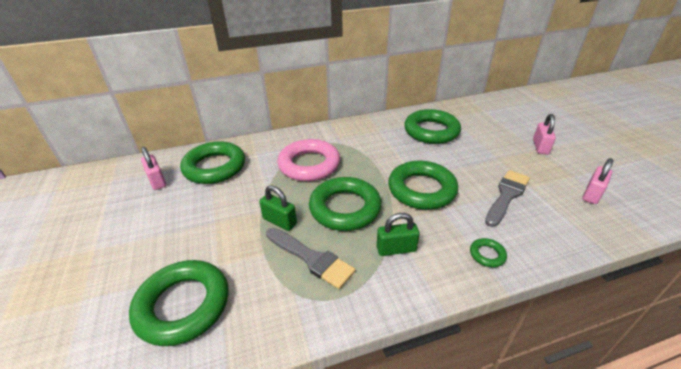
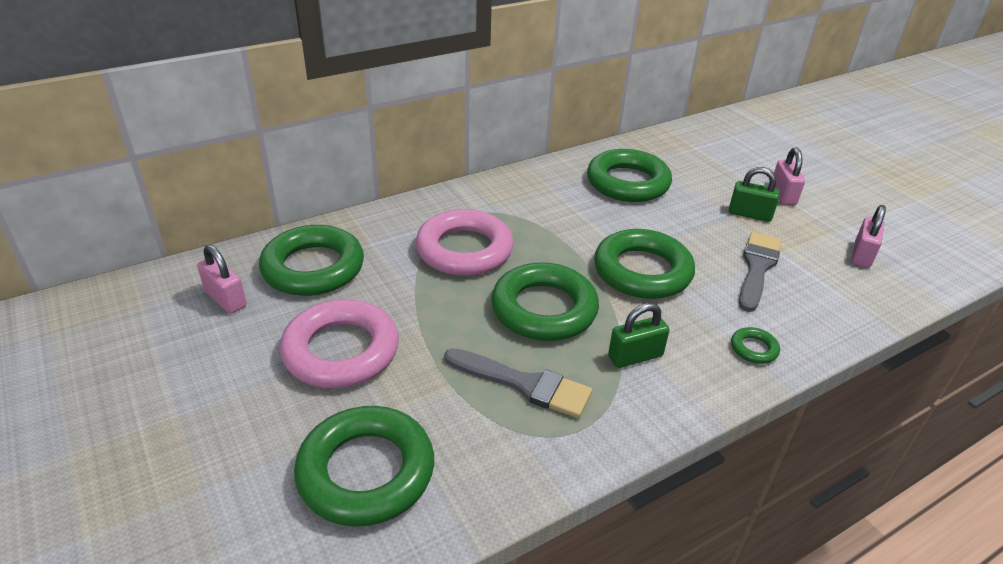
camera: 15 degrees left, 0 degrees up
(206, 221) = (341, 351): none -> pink ring
(279, 221) = (455, 338): green padlock -> green padlock (749, 214)

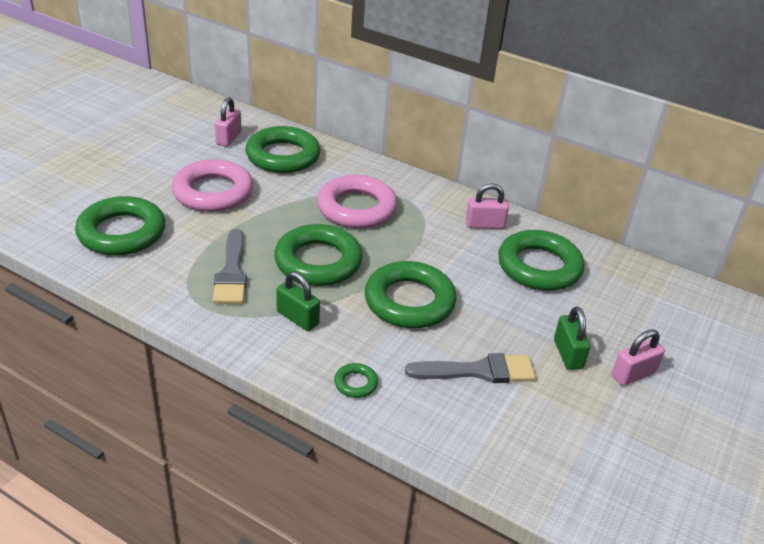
camera: 60 degrees right, 0 degrees up
(862, 255) = (574, 448): pink padlock -> pink padlock (484, 225)

